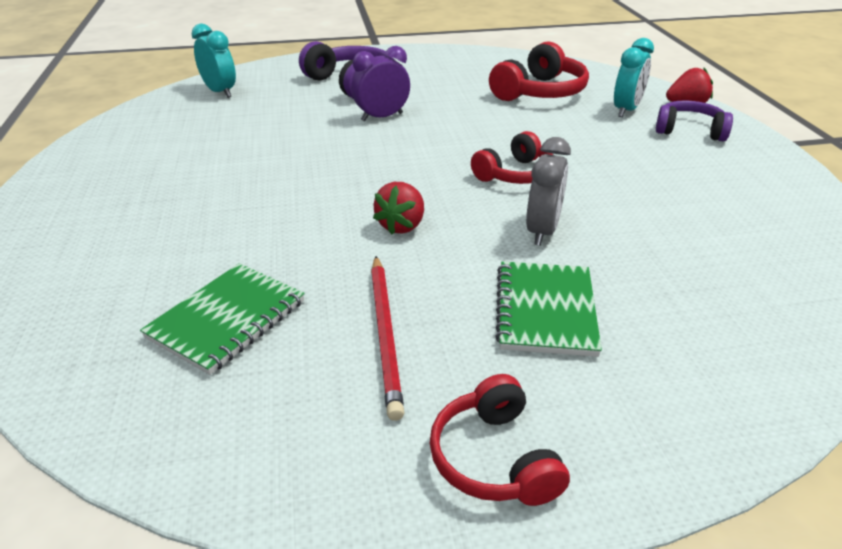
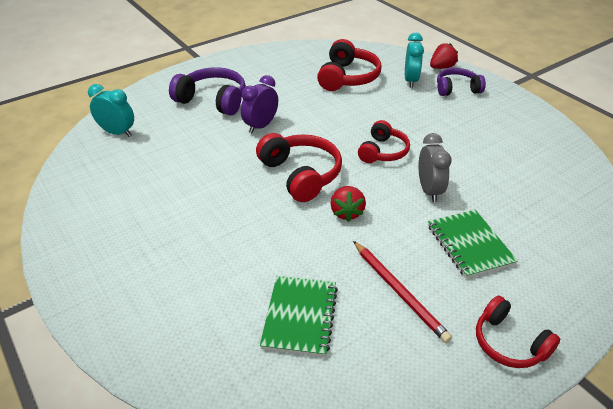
camera: 25 degrees left, 5 degrees up
(382, 173) = (301, 174): none -> red headphones

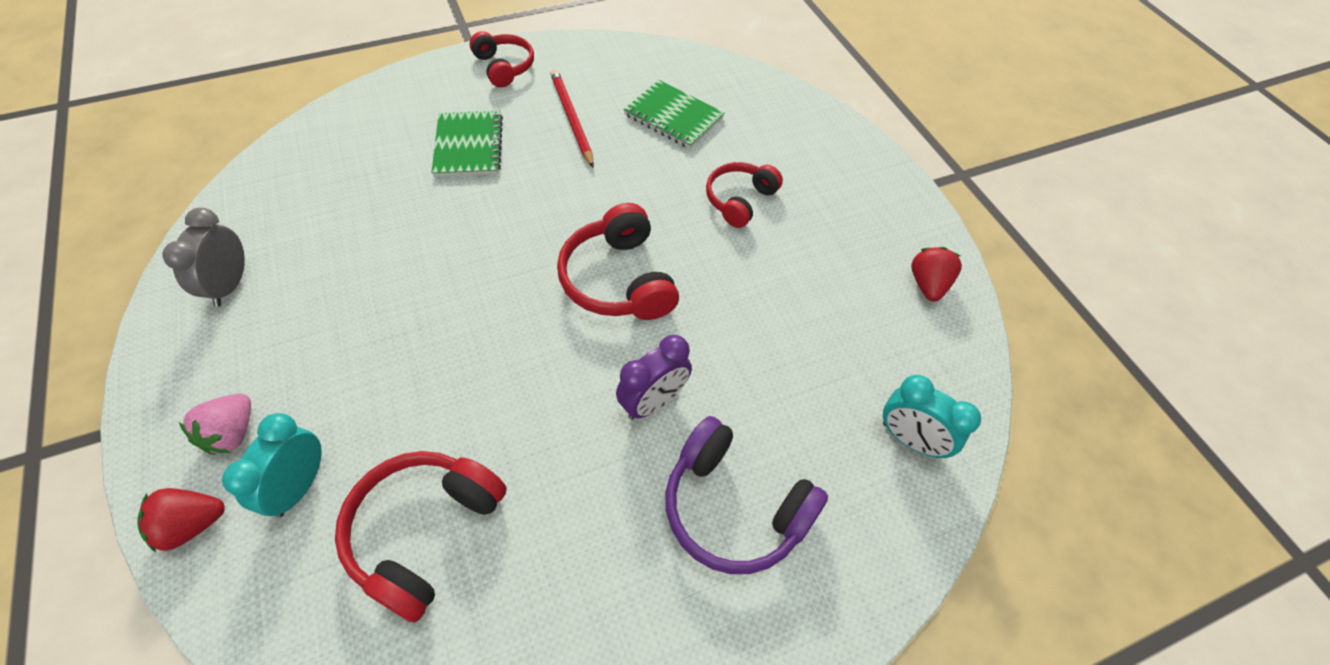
camera: 170 degrees left, 15 degrees up
(300, 317) = (673, 116): green notebook -> green notebook turned 75 degrees counterclockwise
(346, 212) = (582, 210): red strawberry -> red strawberry (928, 284)
(383, 151) = (479, 298): red headphones -> red headphones (739, 200)
(429, 190) = (461, 219): grey clock -> grey clock (230, 285)
(457, 89) = (232, 433): purple headphones -> pink strawberry

